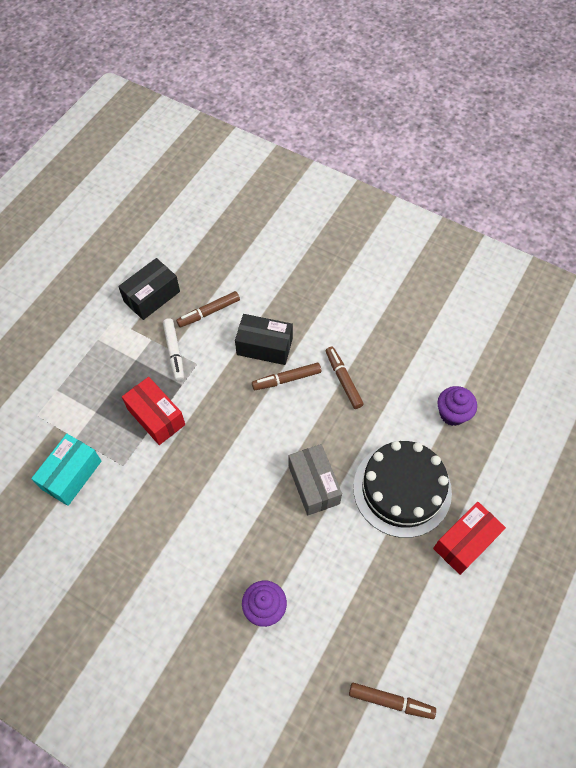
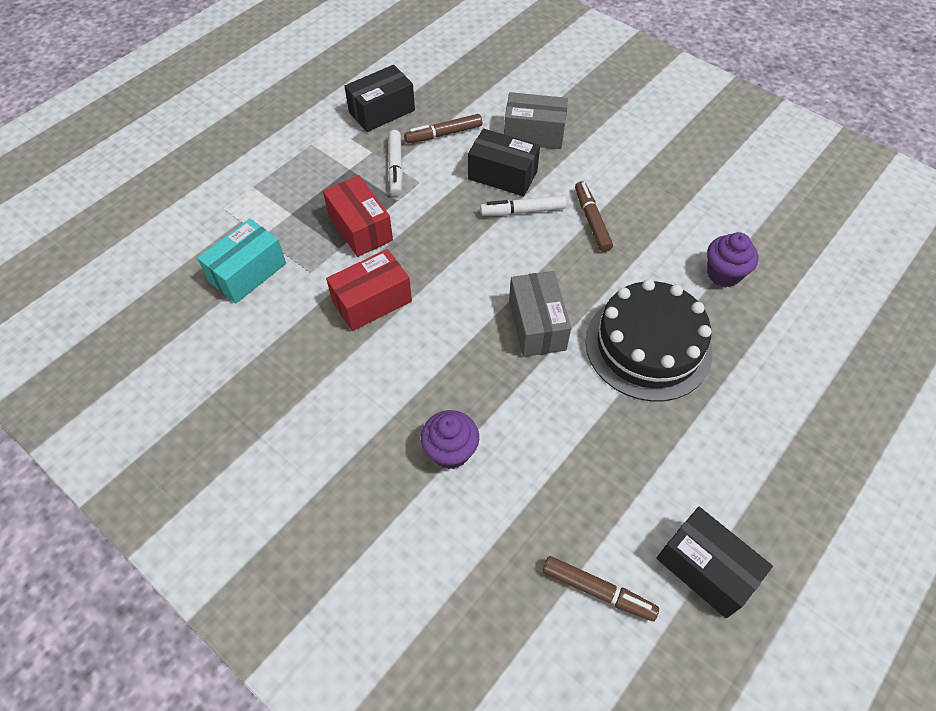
camera: 10 degrees right, 5 degrees down
(284, 301) = (534, 134): none -> grey box
(286, 379) = (523, 211): brown marker -> white marker
(465, 542) = (723, 417): red box -> red box (372, 301)
(465, 669) = (705, 569): none -> black box

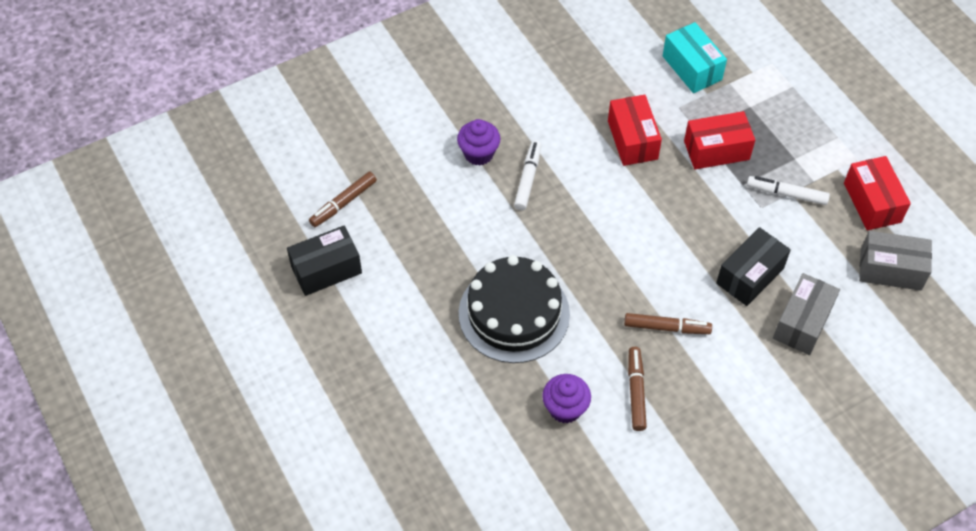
camera: 110 degrees right, 0 degrees up
(382, 111) = (872, 202): black box -> red box
(444, 134) = (823, 245): brown marker -> brown marker (636, 391)
(523, 211) = (697, 276): white marker -> white marker (528, 179)
(537, 325) = (566, 243): grey box -> grey box (890, 270)

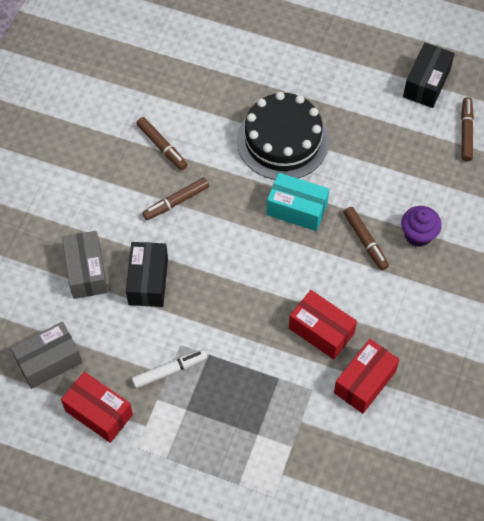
camera: 140 degrees right, 5 degrees up
(528, 179) = (365, 241): white marker -> brown marker
(565, 408) = (197, 106): purple cupcake -> none
(692, 68) = (333, 438): turquoise box -> turquoise box (297, 209)
(716, 150) = (251, 370): red box -> red box (364, 382)

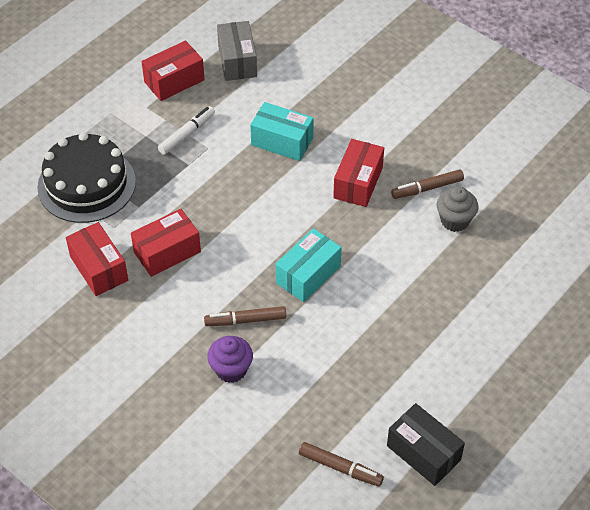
camera: 110 degrees right, 10 degrees down
(86, 271) = (312, 103): grey box -> none
(148, 281) = (282, 141): black box -> turquoise box
(169, 371) = (187, 134): white marker -> white marker turned 135 degrees counterclockwise
(176, 202) = (358, 183): brown marker -> red box
(191, 117) = (455, 220): none -> grey cupcake
(282, 140) = (396, 288): black cake -> black cake (86, 184)

